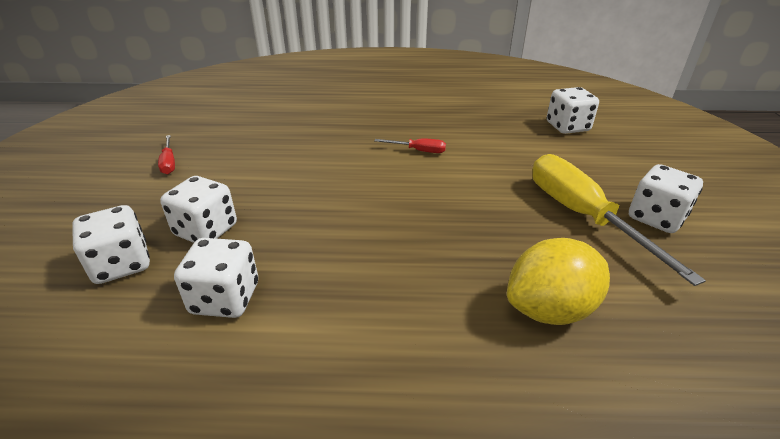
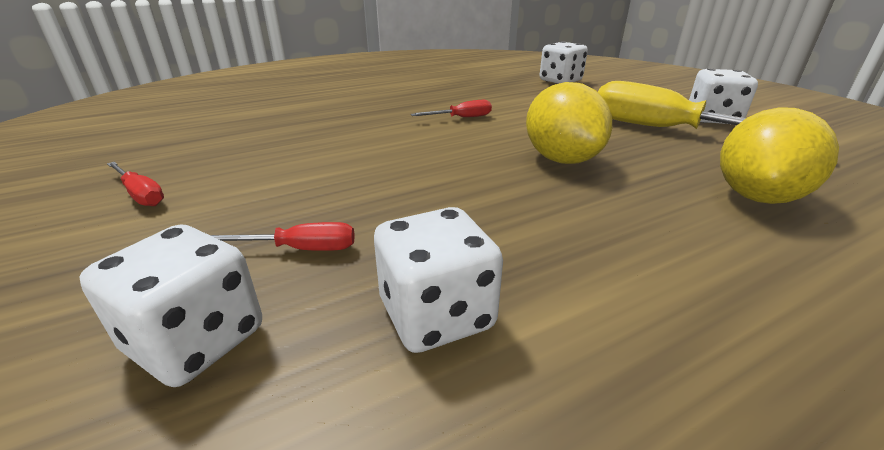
camera: 30 degrees left, 5 degrees down
(206, 230) = (300, 249): white dice -> red screwdriver
(441, 217) = (561, 159): none -> yellow lemon

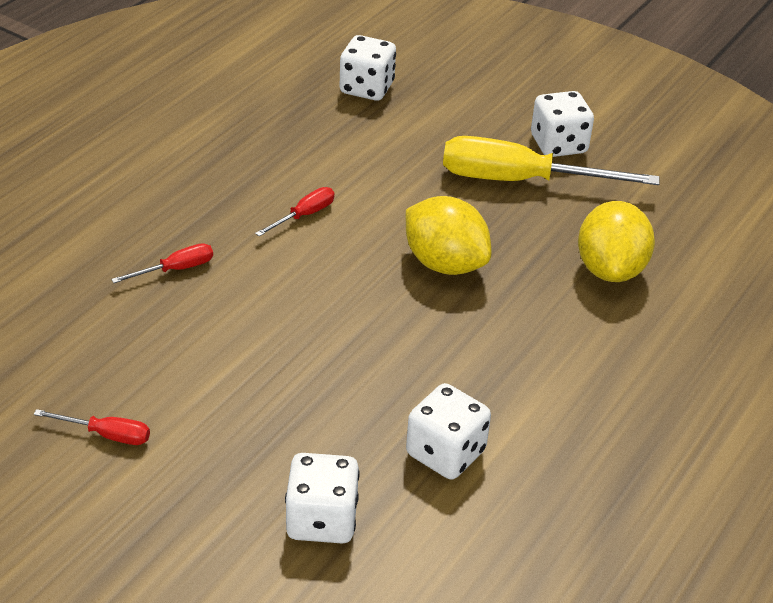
camera: 30 degrees left, 10 degrees up
(300, 249) = (313, 438): red screwdriver -> red screwdriver (176, 269)

